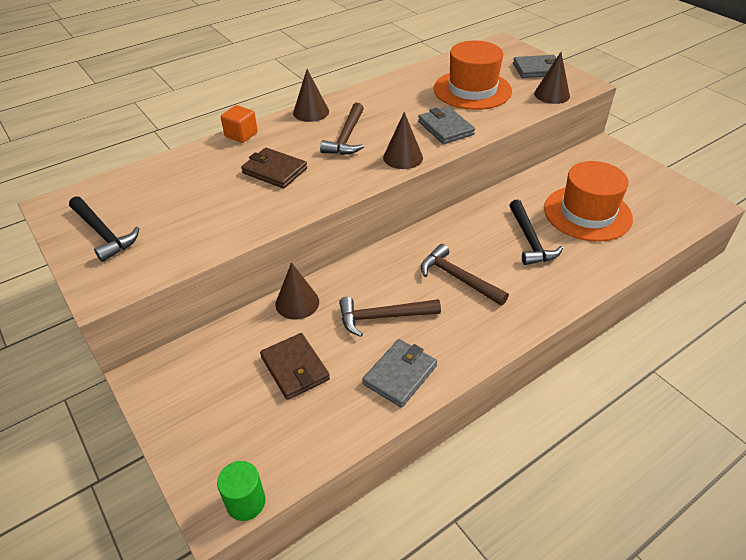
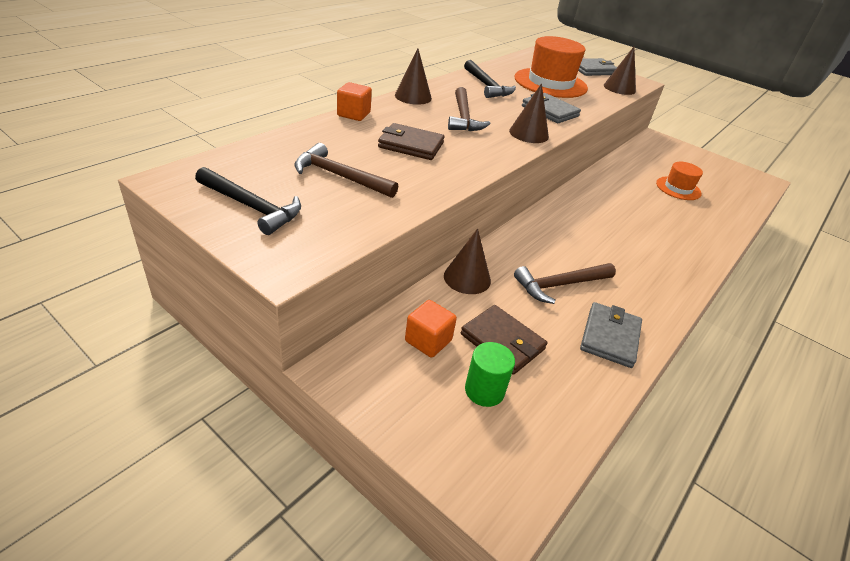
camera: 20 degrees left, 5 degrees down
(230, 360) = (428, 341): none -> orange cube
(246, 502) = (532, 492): green cylinder -> green cylinder (484, 390)
(458, 278) = (607, 246): brown hammer -> brown hammer (339, 176)
(530, 240) = (647, 211): black hammer -> black hammer (487, 86)
(587, 213) = (678, 188): orange hat -> orange hat, size x0.56

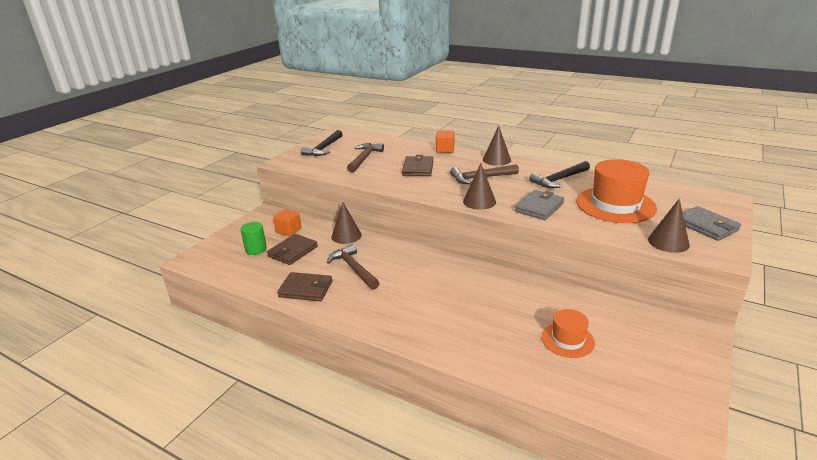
camera: 85 degrees right, 10 degrees down
(610, 337) = (306, 289): grey wallet -> brown wallet

